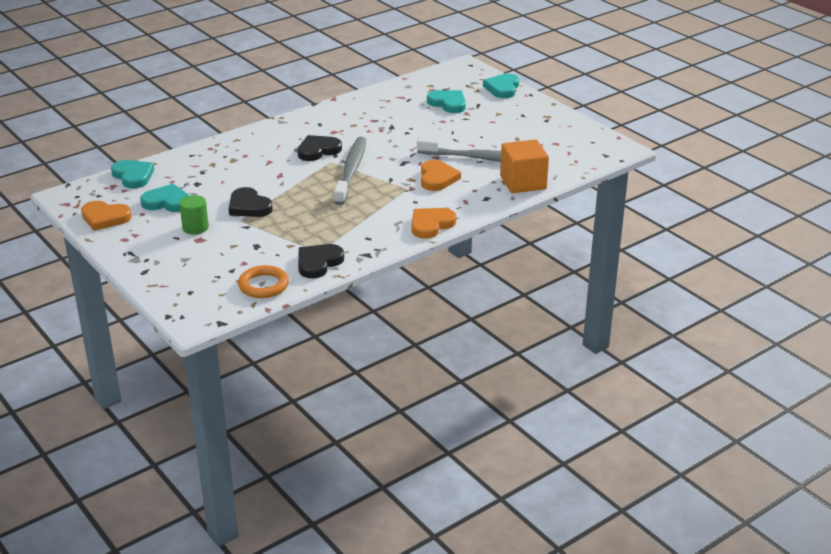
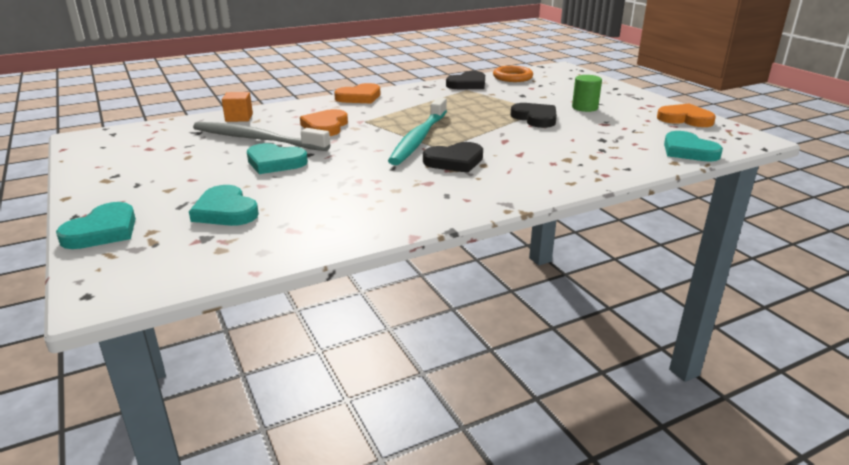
camera: 170 degrees left, 5 degrees down
(167, 202) = (627, 126): turquoise heart -> turquoise heart (275, 162)
(351, 171) = (419, 138): grey toothbrush -> turquoise toothbrush
(523, 182) = (239, 118): orange cube -> orange cube, size x0.57

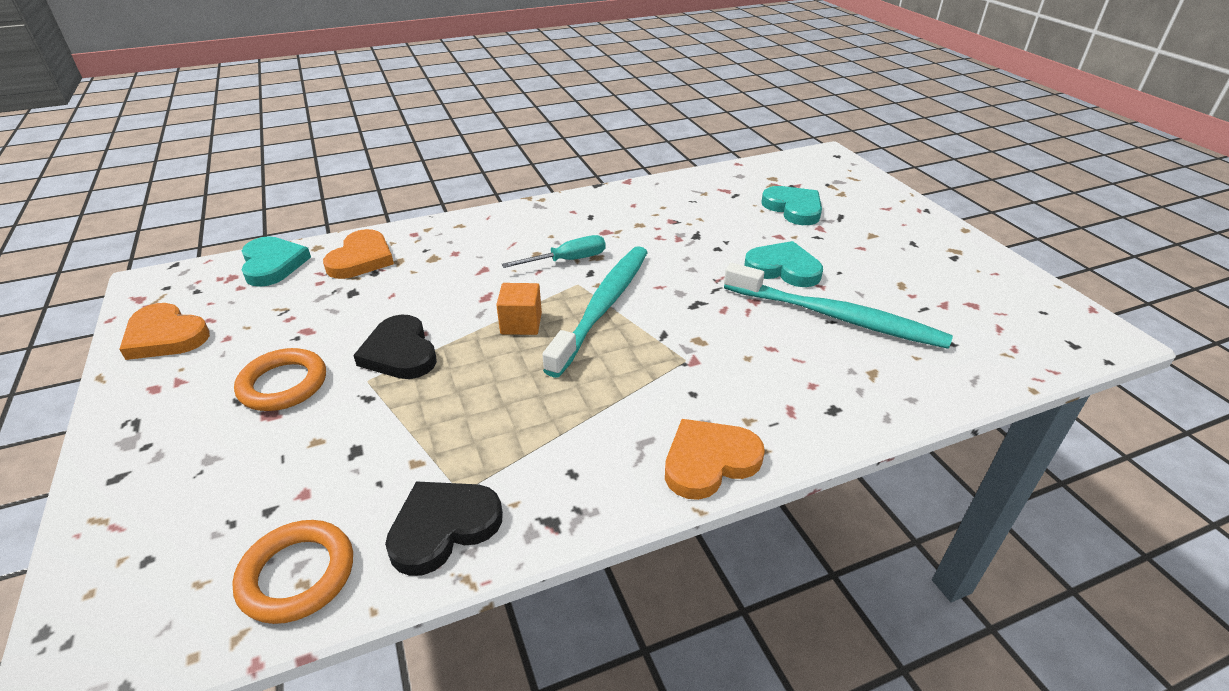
camera: 175 degrees left, 10 degrees up
(103, 231) = (882, 195): turquoise heart -> none
(239, 118) = (910, 383): orange cube -> orange cube (521, 323)
(257, 139) = (836, 317): grey toothbrush -> turquoise toothbrush
(325, 126) = (747, 346): orange heart -> orange heart (361, 259)
(455, 161) = (567, 260): black heart -> turquoise screwdriver
(584, 108) = (283, 384): green cylinder -> orange ring

